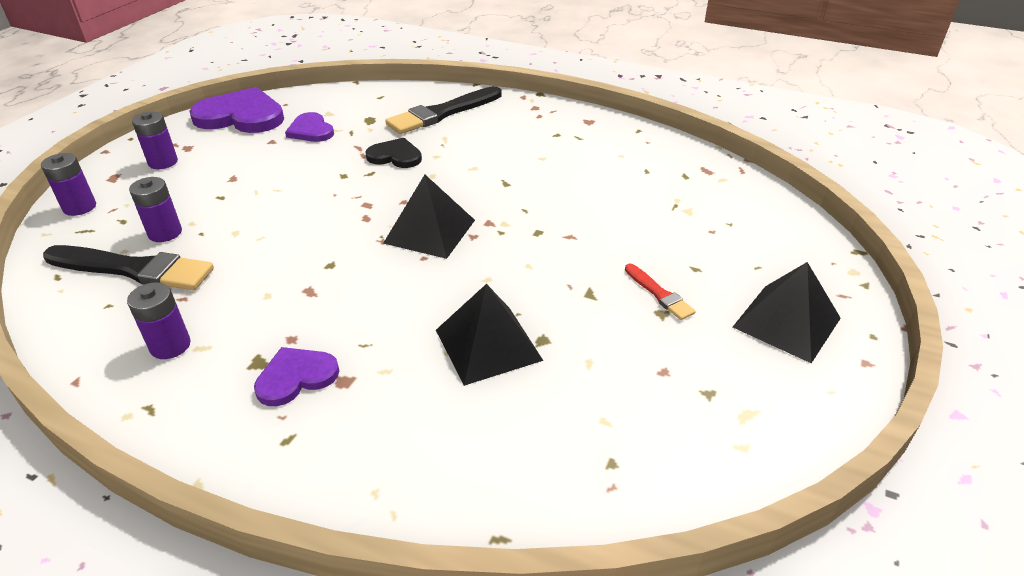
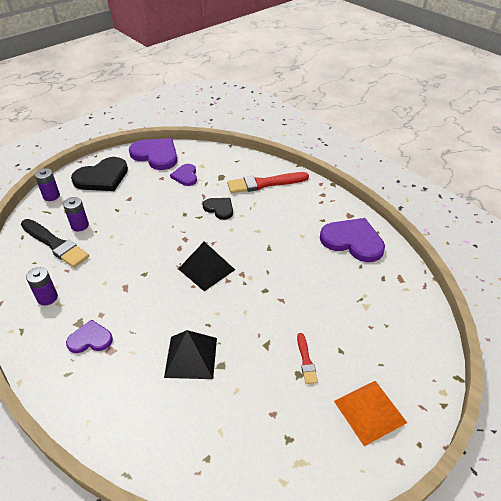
camera: 25 degrees right, 5 degrees up
(163, 162) = (102, 177): purple battery -> black heart
(443, 113) = (265, 183): black brush -> red brush
(615, 147) = (353, 241): none -> purple heart
(787, 322) = (370, 411): black pyramid -> orange pyramid

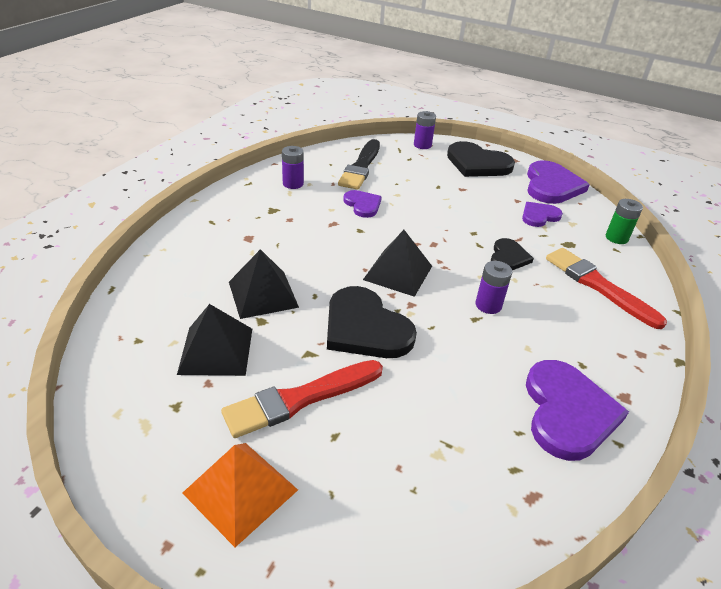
camera: 65 degrees right, 5 degrees down
(80, 225) = (396, 172): purple battery -> purple battery (488, 305)
(90, 339) = (256, 222): purple heart -> purple heart (362, 205)
(226, 155) = (616, 238): none -> green battery
(242, 402) = (216, 350): none -> black pyramid
(254, 305) = (365, 327): none -> black heart
(306, 360) = (300, 399): red brush -> red brush, size x2.00

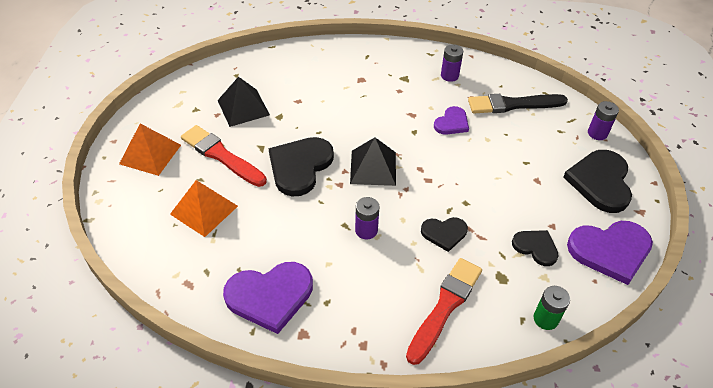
camera: 70 degrees right, 10 degrees up
(263, 294) = (304, 108): black pyramid -> none
(399, 445) = (204, 210): none -> orange pyramid
(539, 216) = (535, 247): purple heart -> black heart

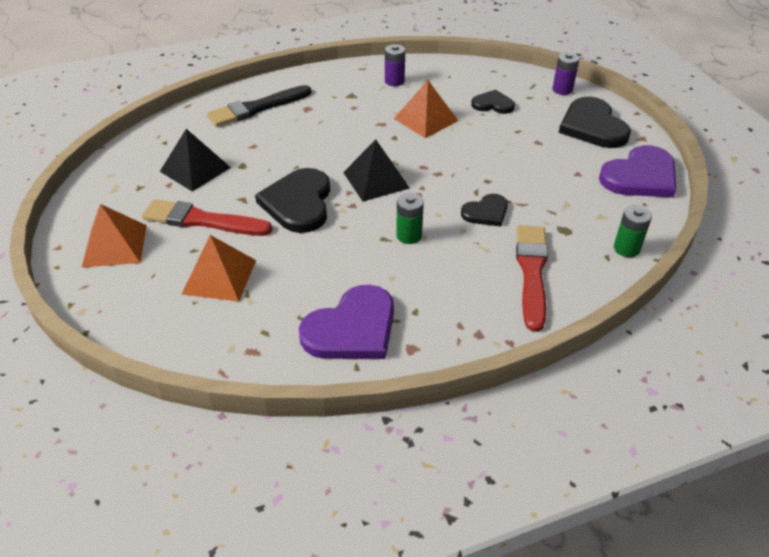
camera: 25 degrees left, 5 degrees down
(366, 230) = (409, 235): purple battery -> green battery
(452, 123) = (425, 119): purple heart -> orange pyramid
(513, 104) = (472, 88): black brush -> black brush (257, 108)
(535, 247) = (576, 195): black heart -> black heart (493, 104)

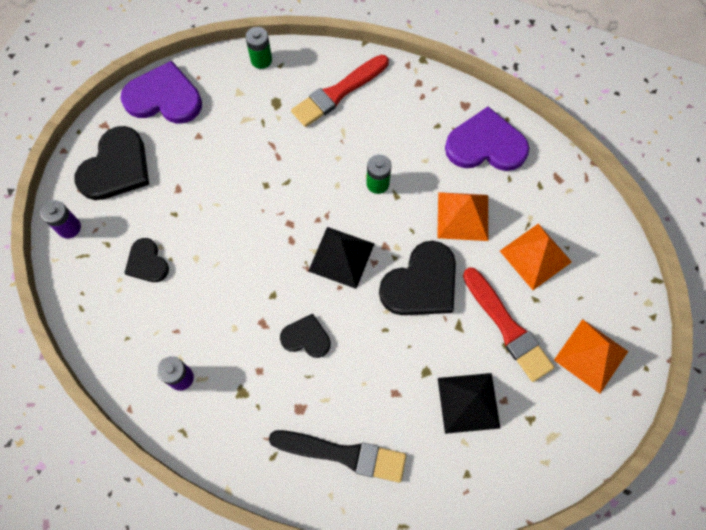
camera: 135 degrees left, 25 degrees up
(425, 119) = (222, 294): orange pyramid -> orange pyramid (463, 216)
(486, 212) = (304, 158): black heart -> black heart (306, 337)

